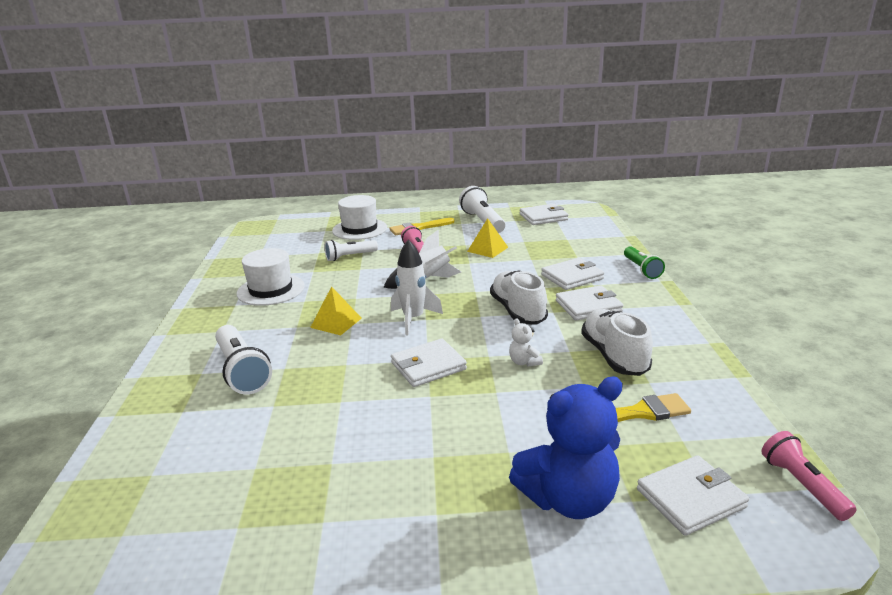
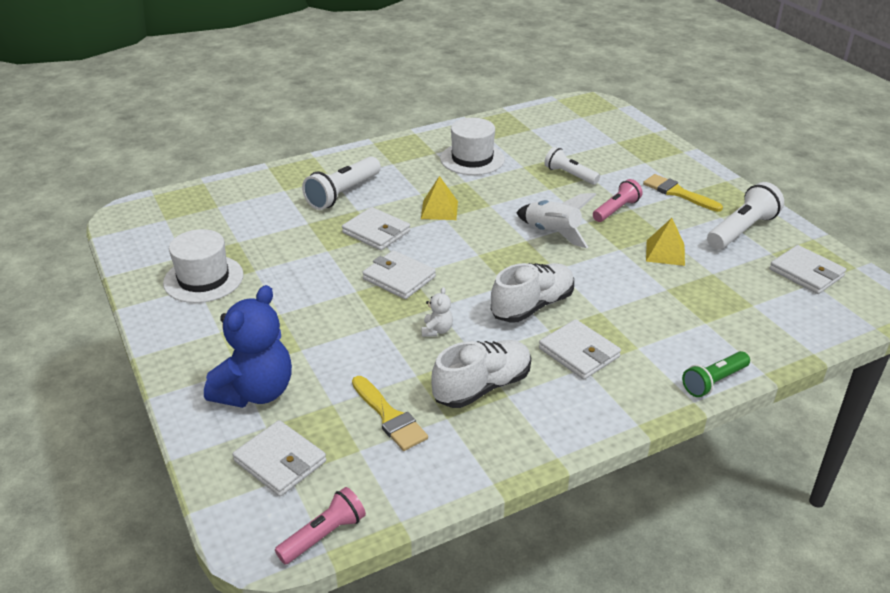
camera: 65 degrees right, 10 degrees up
(359, 229) = (639, 159): white hat -> white hat (203, 279)
(413, 319) = (472, 248): white rocket -> none
(524, 362) = (437, 330): white teddy bear -> white teddy bear turned 150 degrees clockwise
(568, 499) = (256, 392): blue teddy bear -> blue teddy bear turned 105 degrees counterclockwise
(572, 277) = (644, 328): white wallet -> white wallet (376, 232)

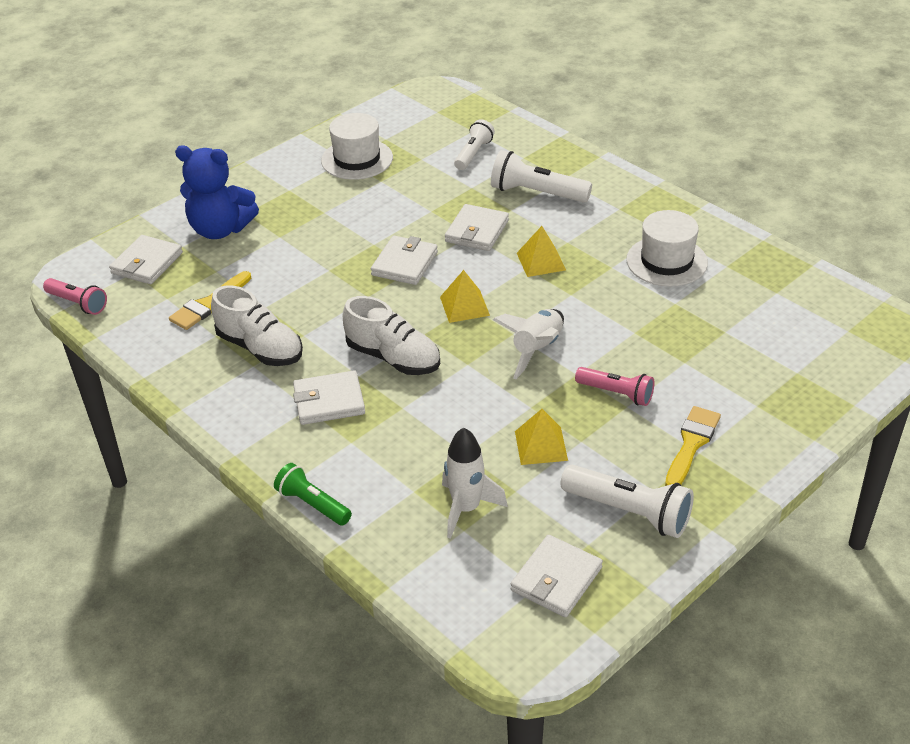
camera: 75 degrees right, 5 degrees up
(437, 330) = (332, 304): white teddy bear -> none
(478, 257) = (464, 306): none -> yellow pyramid
(570, 175) = (678, 343): white flashlight -> white flashlight (473, 154)
(579, 352) = (329, 401): white wallet -> white wallet turned 45 degrees clockwise
(730, 299) = (466, 509): none -> white rocket

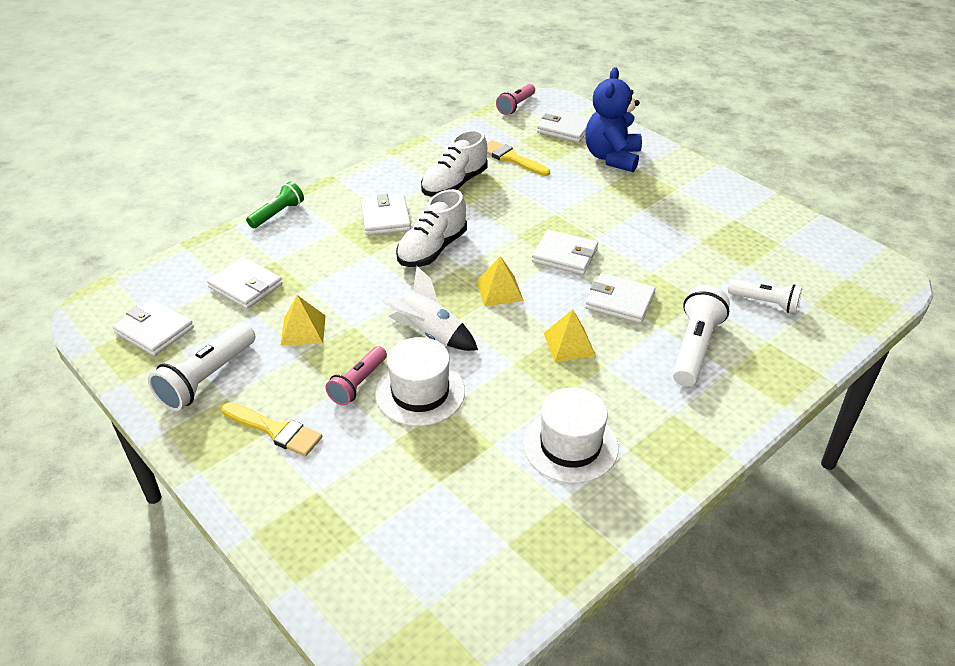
camera: 90 degrees right, 0 degrees up
(357, 159) = (736, 225): white hat -> white hat (420, 392)
(466, 509) = (245, 286): white rocket -> white wallet

